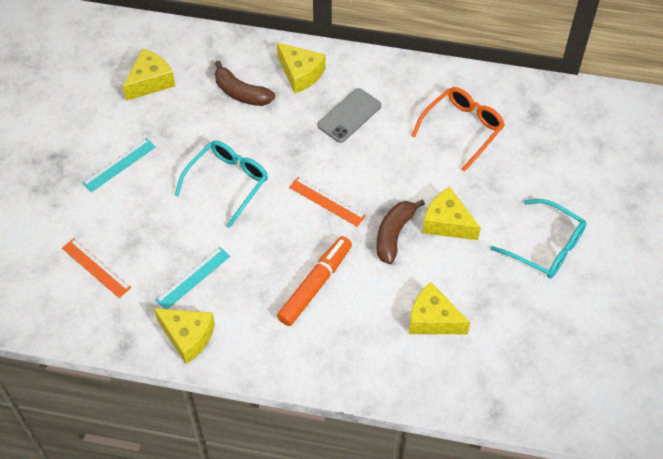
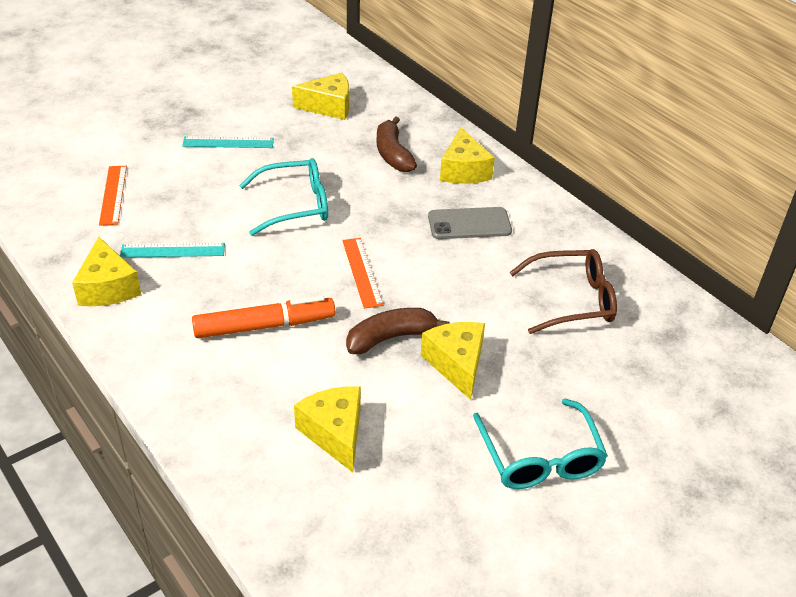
camera: 40 degrees right, 15 degrees down
(462, 129) = (572, 300): orange glasses -> brown glasses

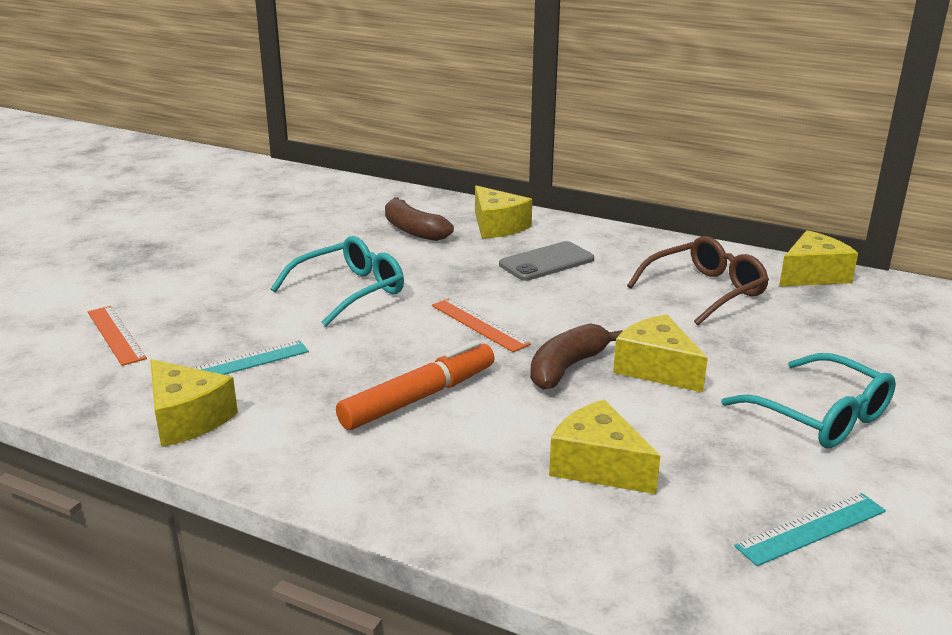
camera: 25 degrees left, 15 degrees down
(228, 142) = (220, 260): turquoise ruler -> turquoise ruler (811, 528)
(329, 106) = (308, 211): yellow cheese -> yellow cheese (812, 275)

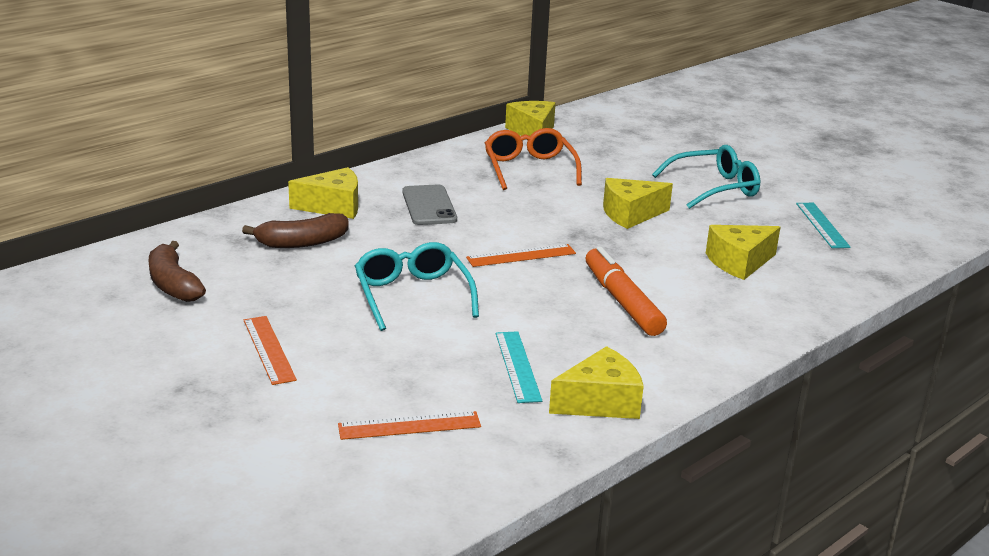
camera: 70 degrees left, 0 degrees up
(219, 259) = (269, 349): none -> orange ruler
(567, 367) = (610, 241): brown banana -> brown banana (173, 284)
(705, 291) = (529, 169): brown glasses -> orange glasses

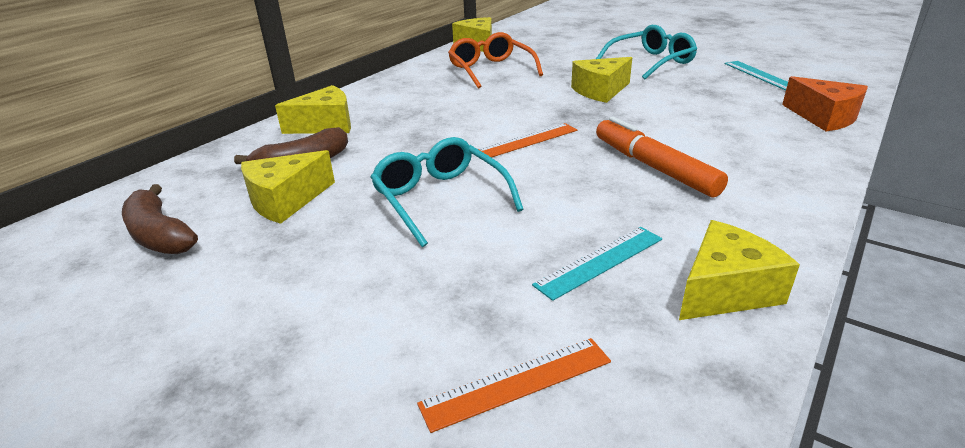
camera: 10 degrees left, 5 degrees up
(269, 349) = (291, 300): orange ruler -> none
(429, 206) = (417, 111): grey phone -> none
(517, 366) = (600, 261): turquoise ruler -> turquoise ruler turned 75 degrees clockwise
(739, 262) = (725, 114): yellow cheese -> yellow cheese (286, 200)
(838, 283) = (824, 117): none -> orange cheese

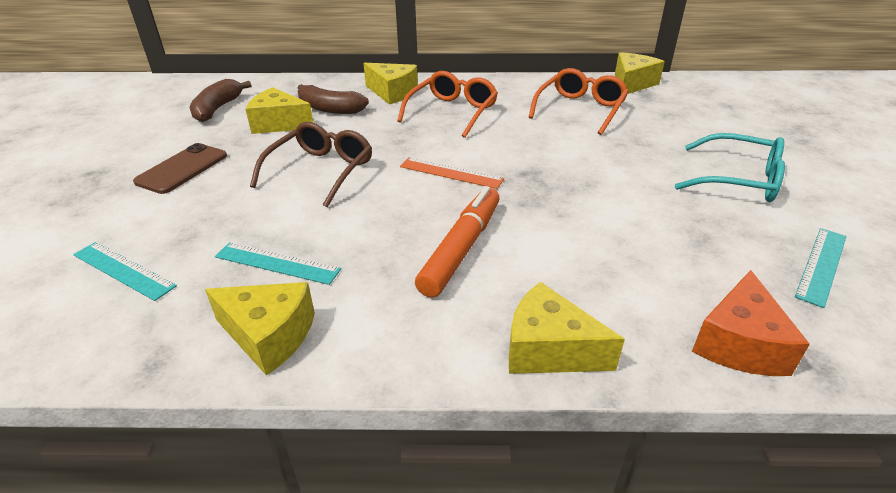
camera: 55 degrees right, 5 degrees up
(298, 293) = (182, 169): none -> brown phone
(416, 111) = (452, 112): none -> orange glasses
(440, 199) = (321, 171): turquoise glasses -> brown glasses
(517, 382) = (123, 270): orange ruler -> turquoise ruler
(600, 91) = (607, 174): yellow cheese -> yellow cheese (549, 349)

